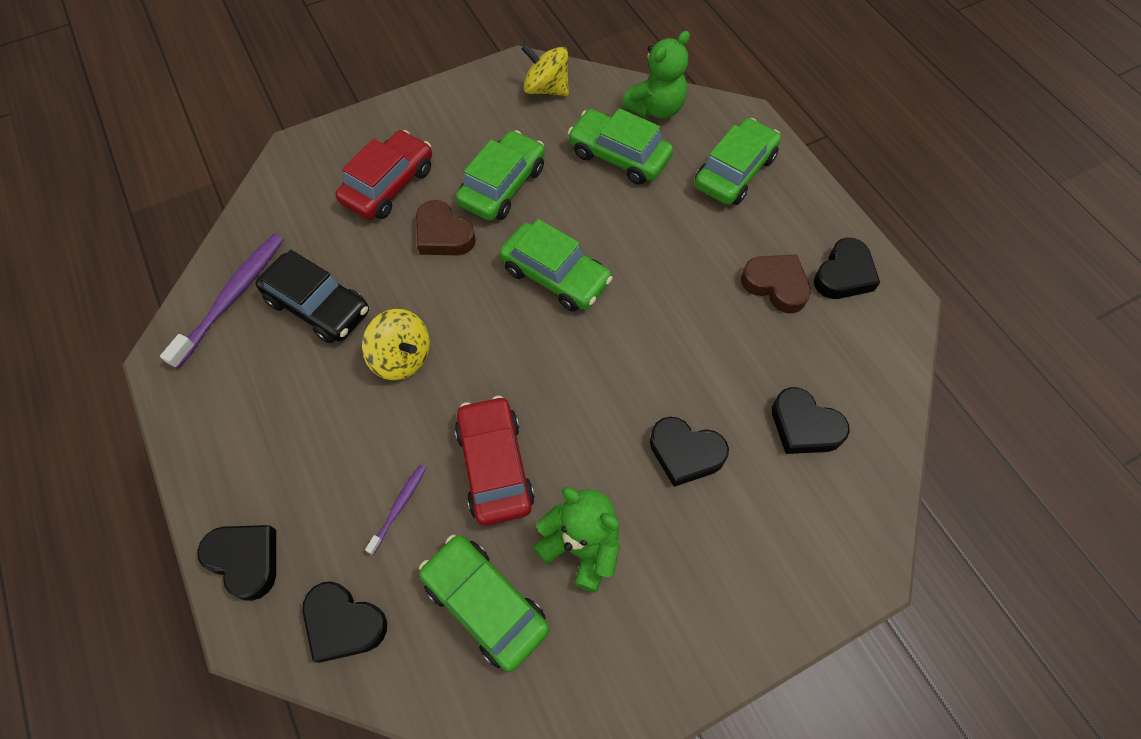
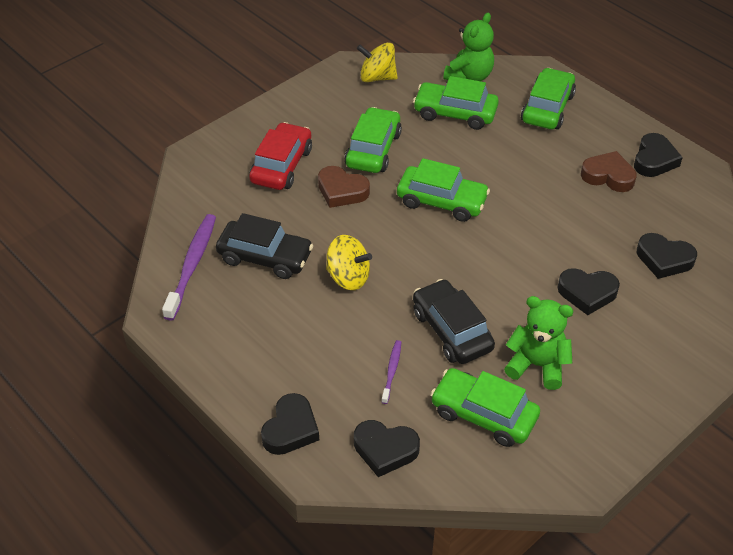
camera: 15 degrees left, 15 degrees down
(245, 560) = (290, 429): black heart -> black heart turned 90 degrees clockwise
(495, 466) = (451, 330): red car -> black car

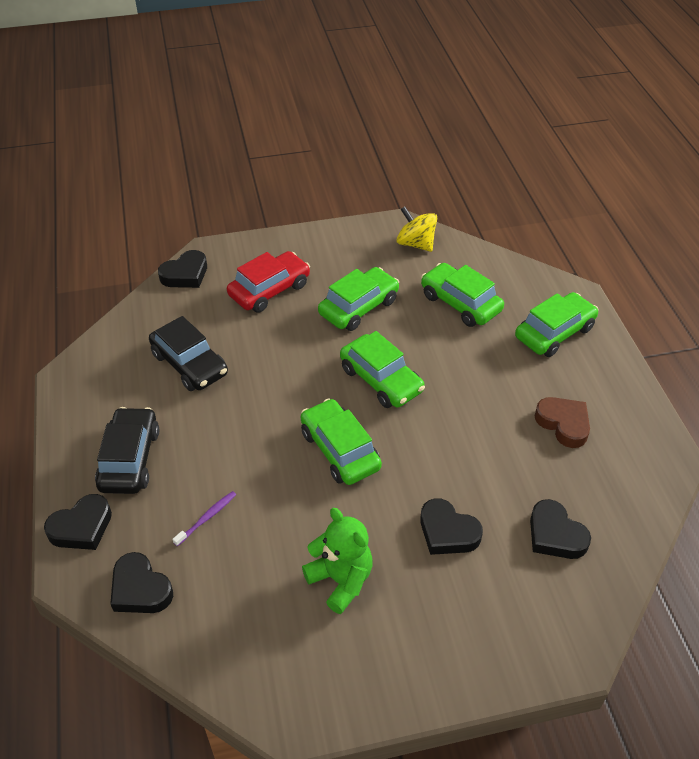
camera: 30 degrees right, 0 degrees up
(192, 265) = (128, 345): purple toothbrush -> none
(342, 191) = (301, 333): brown heart -> none
(348, 277) = (242, 413): yellow spinning top -> none
(451, 330) = (290, 506): black car -> black car (130, 459)
(469, 76) = (502, 274): green teddy bear -> none
(483, 414) = (252, 602): green car -> green car (340, 450)
(654, 160) = (626, 428): black heart -> black heart (185, 274)

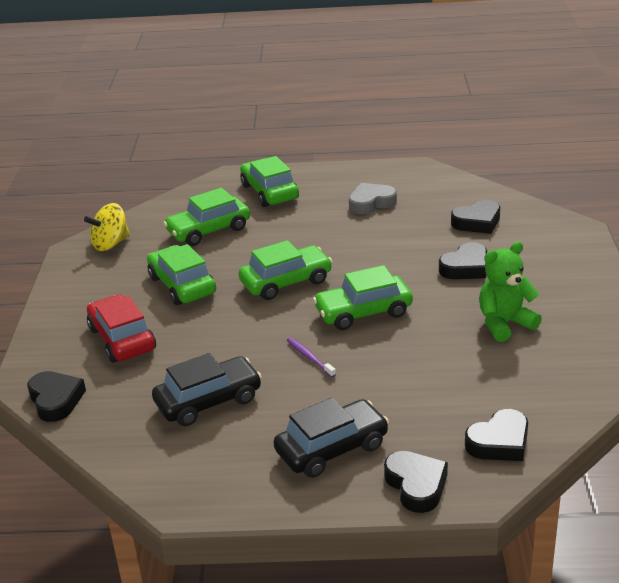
camera: 75 degrees left, 15 degrees down
(130, 459) = (332, 448): black car -> black car turned 135 degrees clockwise
(207, 518) = (423, 396): purple toothbrush -> purple toothbrush (309, 357)
(563, 424) = (371, 203): brown heart -> grey heart

